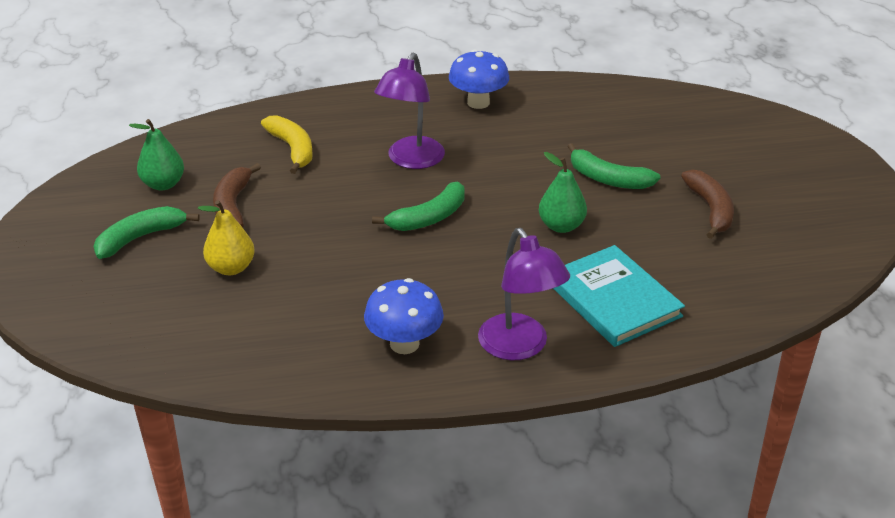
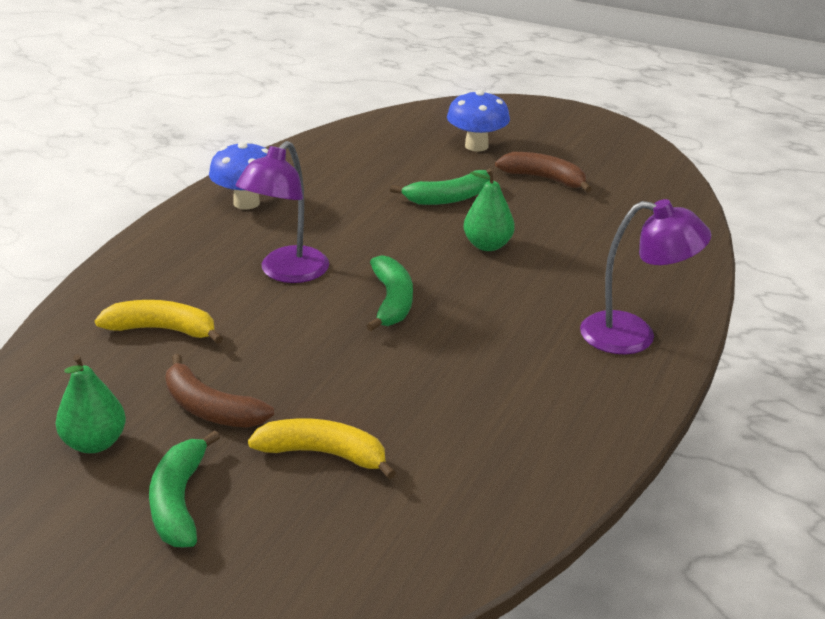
camera: 55 degrees left, 5 degrees down
(231, 268) = (324, 454): yellow pear -> yellow banana
(404, 344) = (569, 394): blue mushroom -> blue mushroom (476, 146)
(411, 160) = (286, 273): purple lamp -> purple lamp turned 60 degrees clockwise
(613, 300) = (614, 266): turquoise book -> none

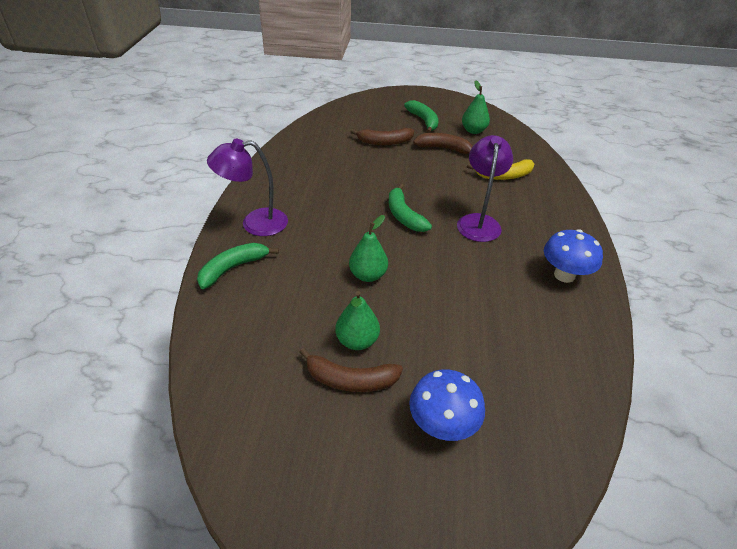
camera: 160 degrees right, 10 degrees up
(324, 454) = (384, 142): yellow banana -> brown banana
(448, 198) = (423, 323): green banana -> green banana (233, 268)
(527, 199) = (357, 341): none -> green pear

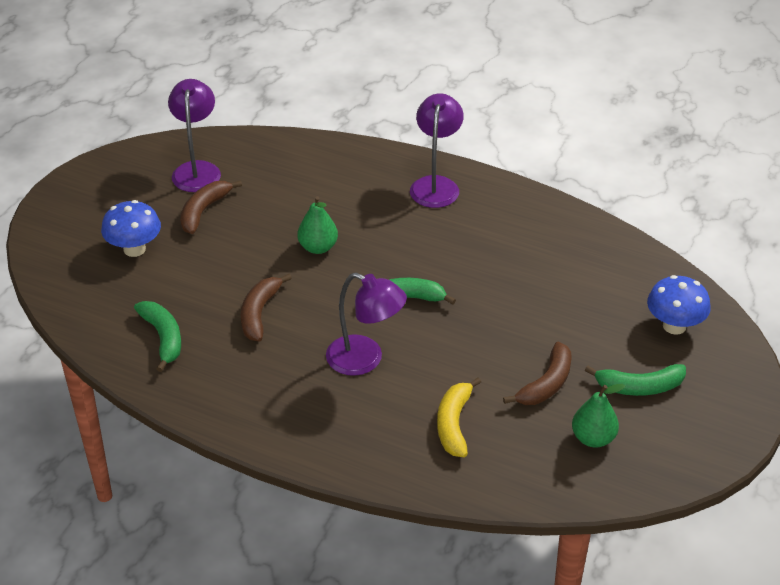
camera: 110 degrees right, 0 degrees up
(233, 268) = (370, 164): green banana -> green banana (163, 338)
(276, 414) = (197, 170): none -> purple lamp
(357, 341) = (240, 223): green pear -> none
(384, 142) = (582, 325): brown banana -> brown banana (259, 313)
(564, 275) = (243, 397): blue mushroom -> blue mushroom (674, 326)

